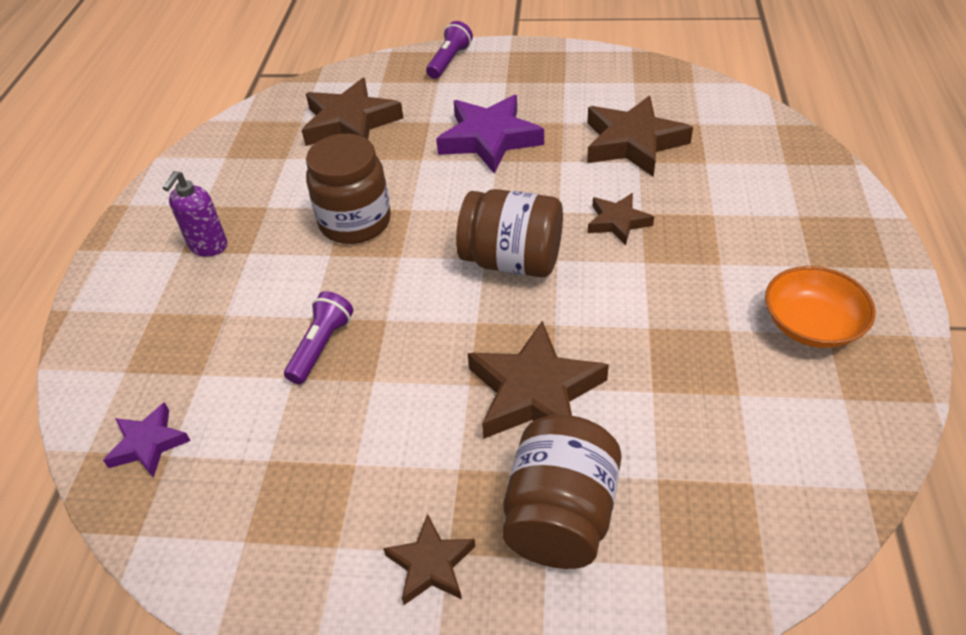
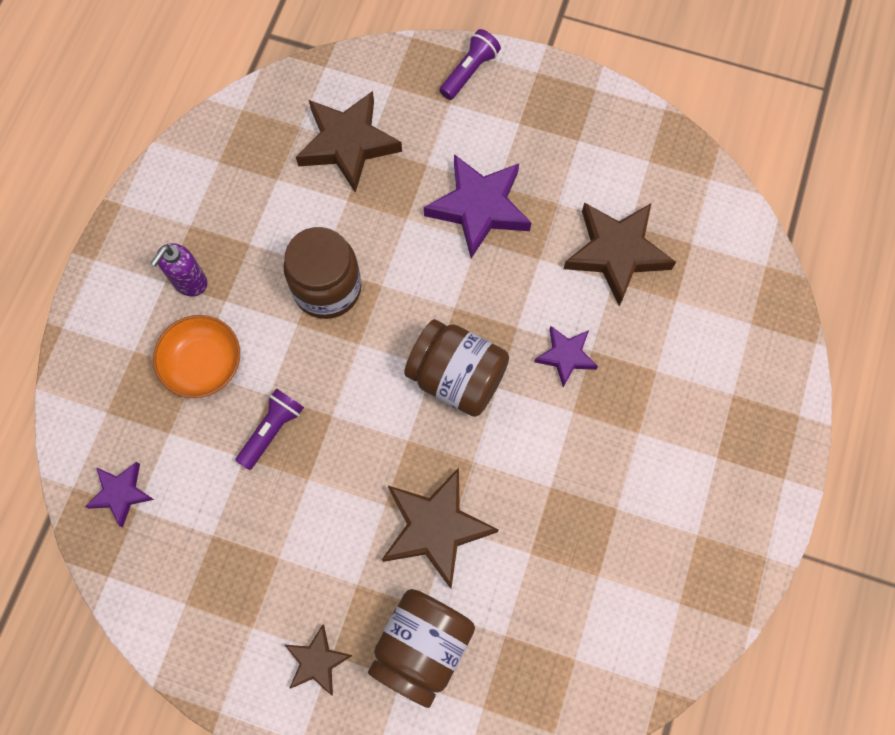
camera: 10 degrees right, 25 degrees up
(618, 222) = (566, 356): brown star -> purple star
(811, 324) = (688, 522): orange bowl -> orange bowl (203, 363)

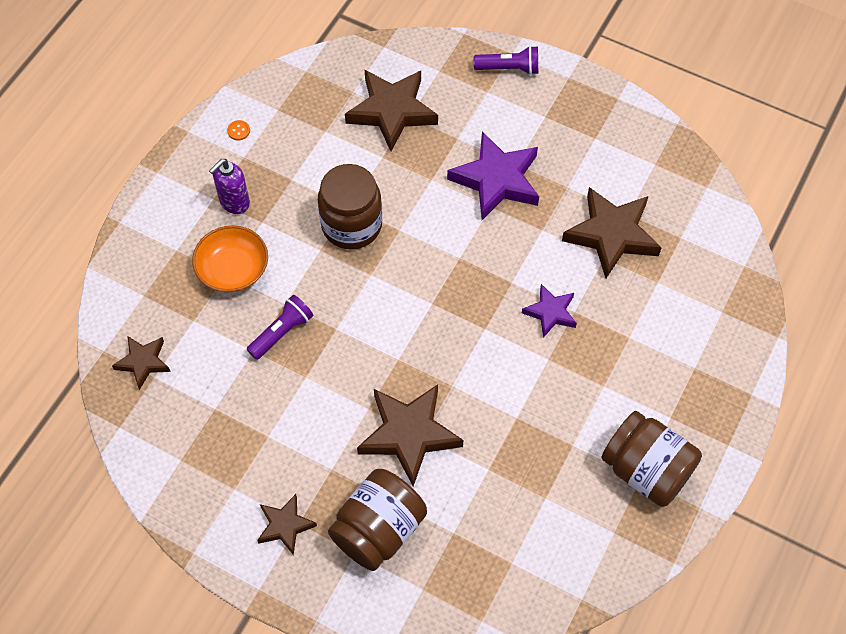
camera: 10 degrees right, 10 degrees down
(121, 493) = (143, 362): purple star -> brown star
(179, 194) = (238, 131): none -> orange button
(457, 377) = (451, 315): brown jar -> brown jar (646, 470)
(469, 71) = (509, 68): purple flashlight -> purple flashlight turned 45 degrees clockwise

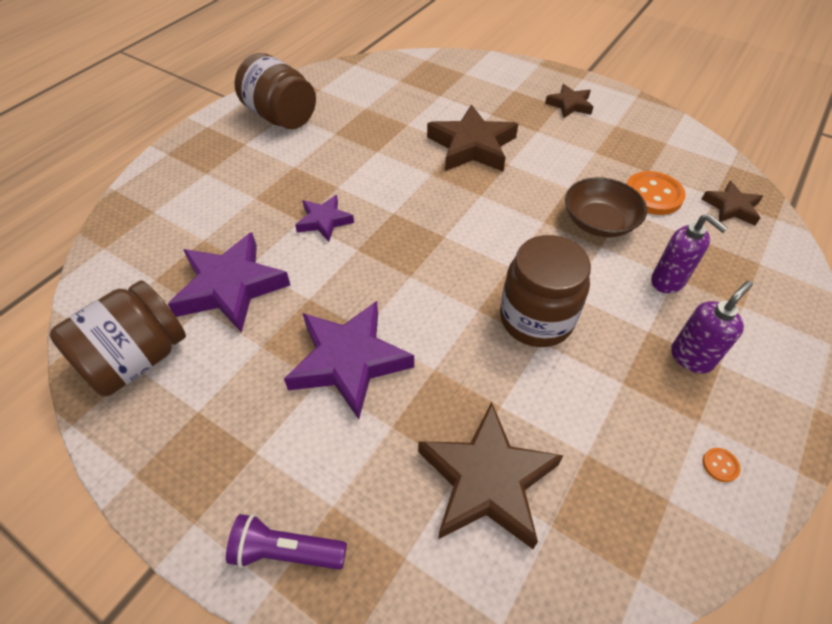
camera: 175 degrees left, 10 degrees down
(219, 373) = (653, 195): none -> orange button
(233, 269) = (668, 281): orange bowl -> purple soap dispenser
(282, 332) = (599, 222): purple flashlight -> brown bowl
(378, 530) = (497, 99): brown jar -> brown jar (137, 359)
(611, 235) = (230, 287): brown star -> purple star

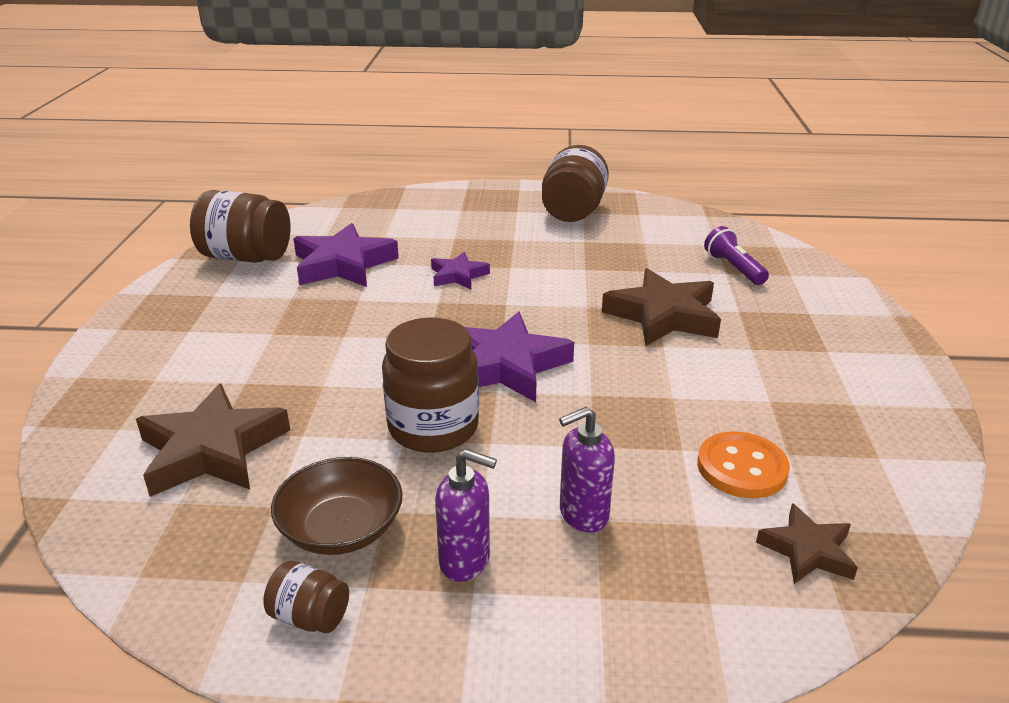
camera: 60 degrees right, 20 degrees down
(286, 551) = (107, 372): purple flashlight -> purple flashlight (733, 268)
(349, 361) = (302, 340): purple star -> purple star (506, 365)
(569, 105) = (841, 358): brown star -> none
(599, 222) = (635, 434): brown bowl -> brown bowl (341, 528)
(668, 281) = (583, 515): purple soap dispenser -> purple soap dispenser turned 45 degrees clockwise
(720, 465) = (310, 616): orange button -> brown jar

